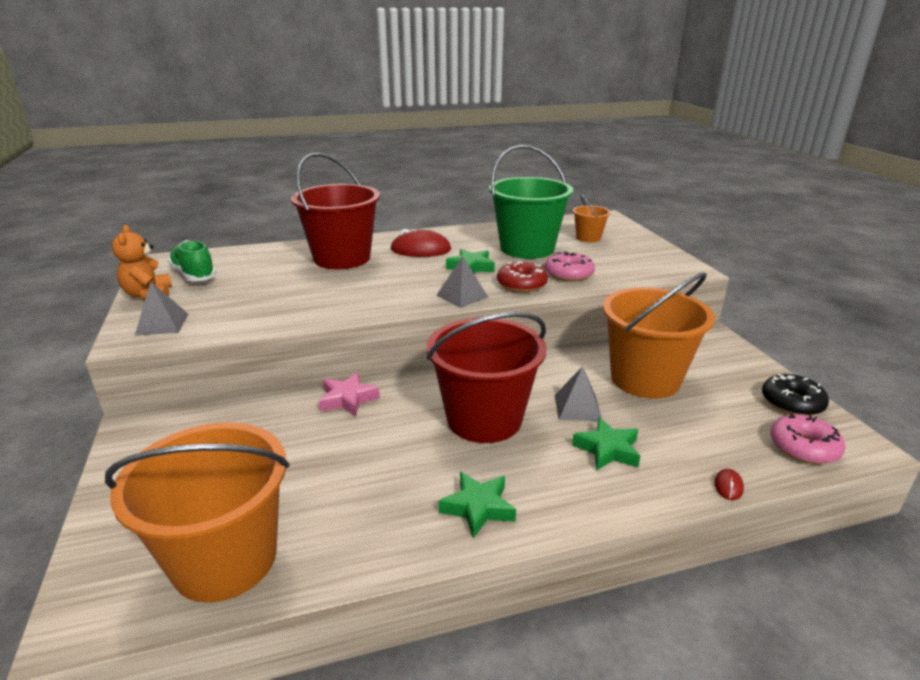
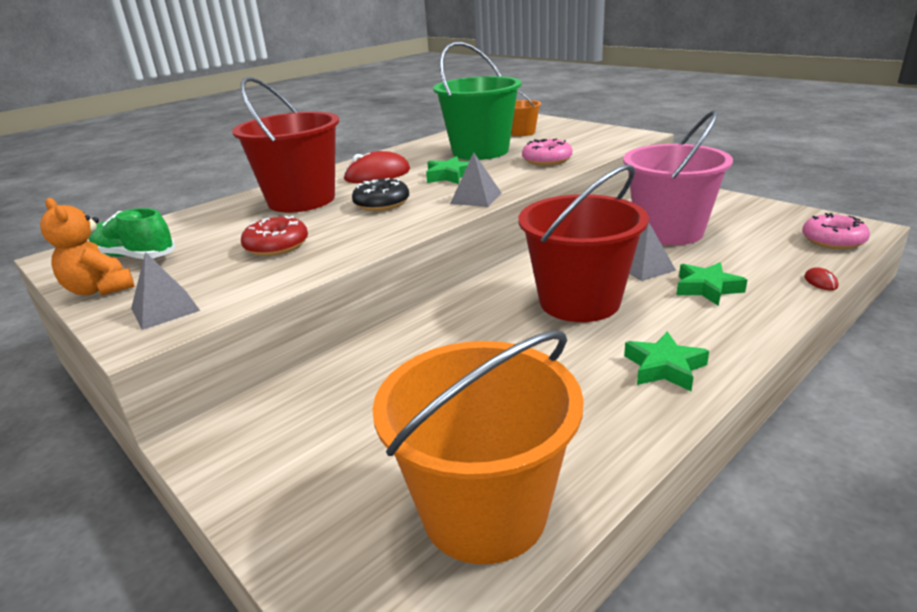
camera: 25 degrees left, 0 degrees up
(348, 399) = (428, 329): pink star -> none
(521, 284) = (517, 177): red donut -> red donut (277, 246)
(645, 379) = (668, 231): orange bucket -> pink bucket
(792, 403) = (788, 215): black donut -> black donut (382, 203)

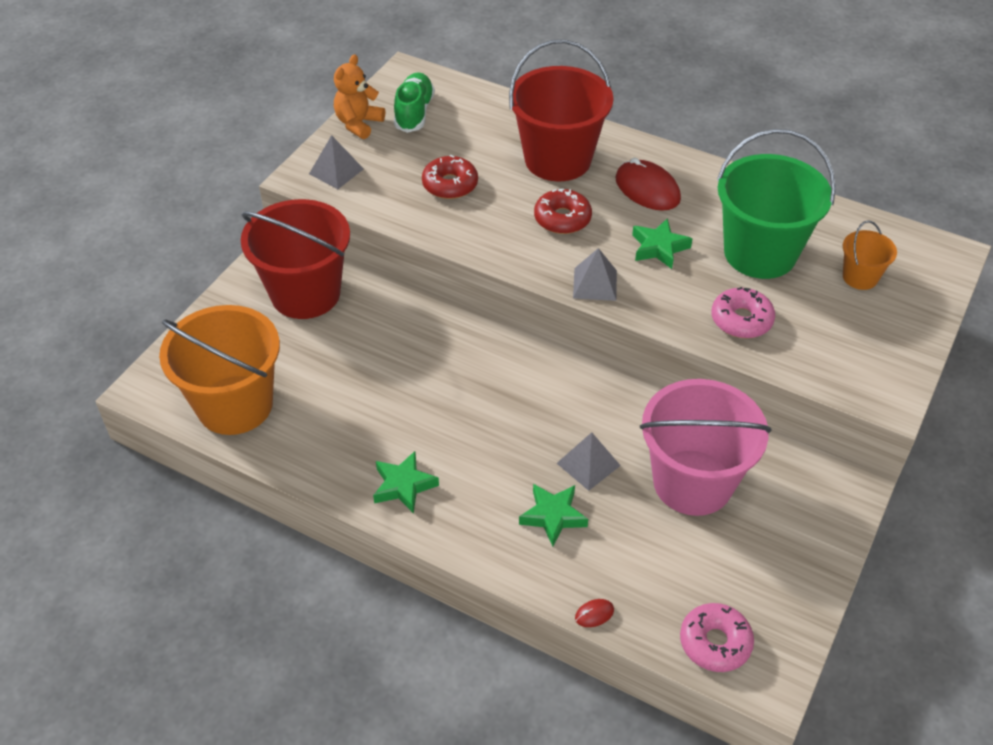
camera: 70 degrees right, 20 degrees up
(382, 203) = (562, 219): black donut -> red donut
(579, 301) = (501, 419): red bucket -> red bucket (305, 293)

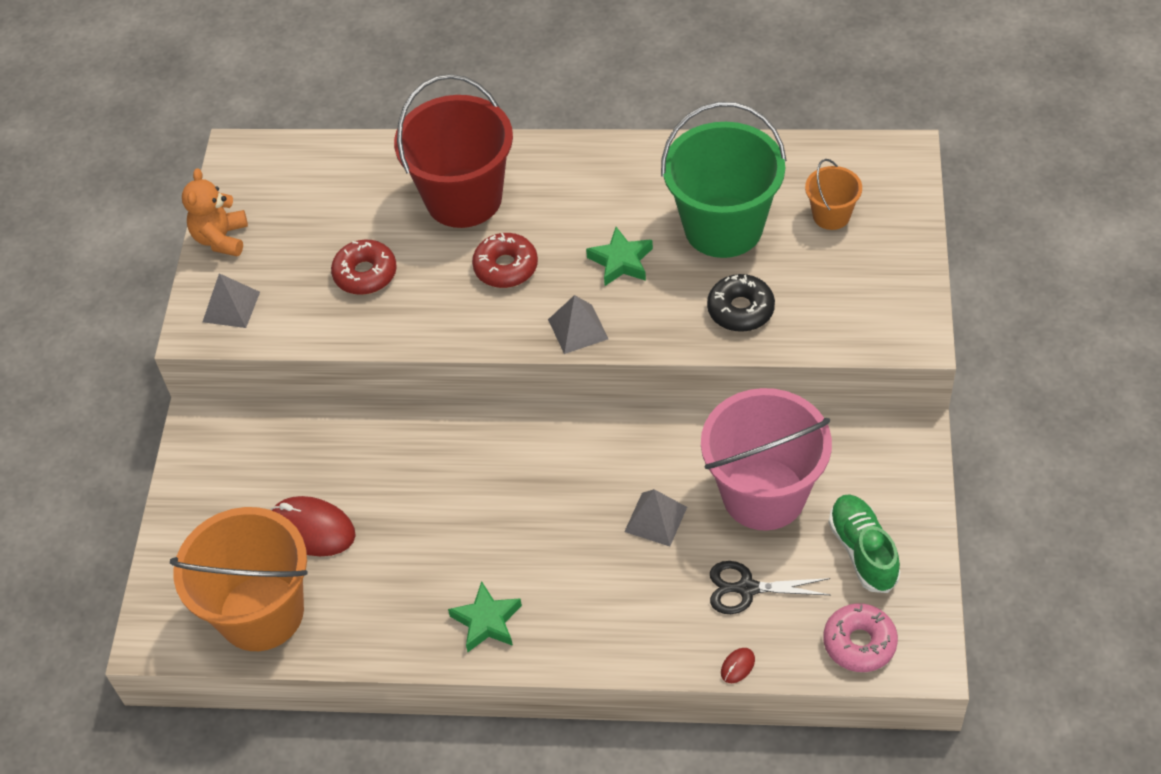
camera: 20 degrees left, 5 degrees up
(305, 293) = (262, 457): red bucket -> none
(414, 113) = (276, 201): green shoe -> green shoe (863, 551)
(553, 516) = (649, 587): green star -> none
(636, 552) = (746, 588): none -> black scissors
(647, 189) = (575, 197): red mouse -> red mouse (312, 529)
(741, 320) = (740, 310): pink donut -> black donut

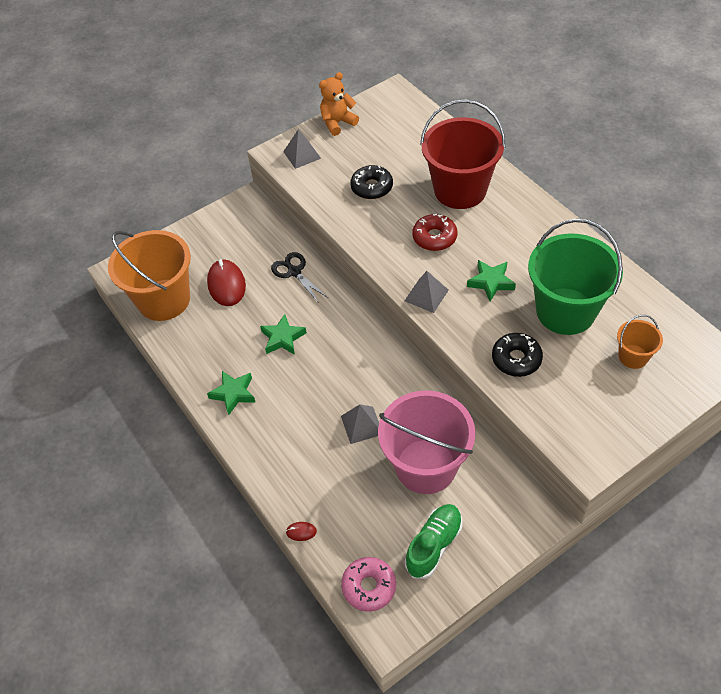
camera: 50 degrees right, 0 degrees up
(365, 274) = (372, 187): red donut -> black donut
(457, 520) = (283, 338): none -> green star
(746, 588) = (355, 501): black scissors -> black scissors (294, 272)

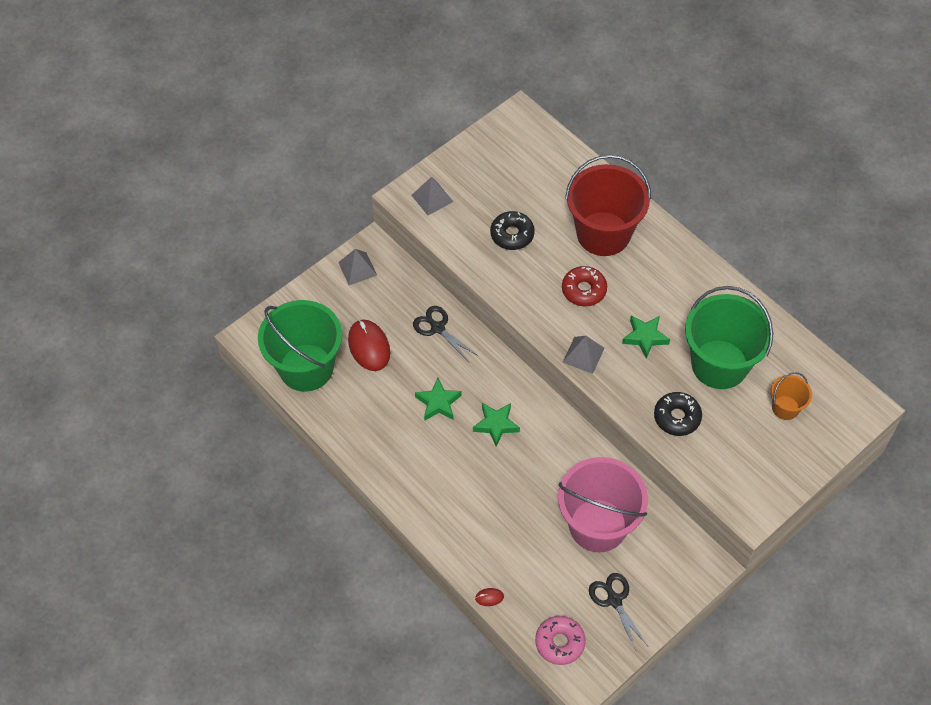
camera: 10 degrees left, 5 degrees up
(164, 300) = (306, 367): orange bucket -> green bucket
(233, 394) = (399, 465): green star -> green star (496, 425)
(337, 123) = (464, 157): orange teddy bear -> none
(362, 425) = (531, 489): grey pyramid -> grey pyramid (357, 268)
(434, 545) = (614, 600): green shoe -> black scissors

